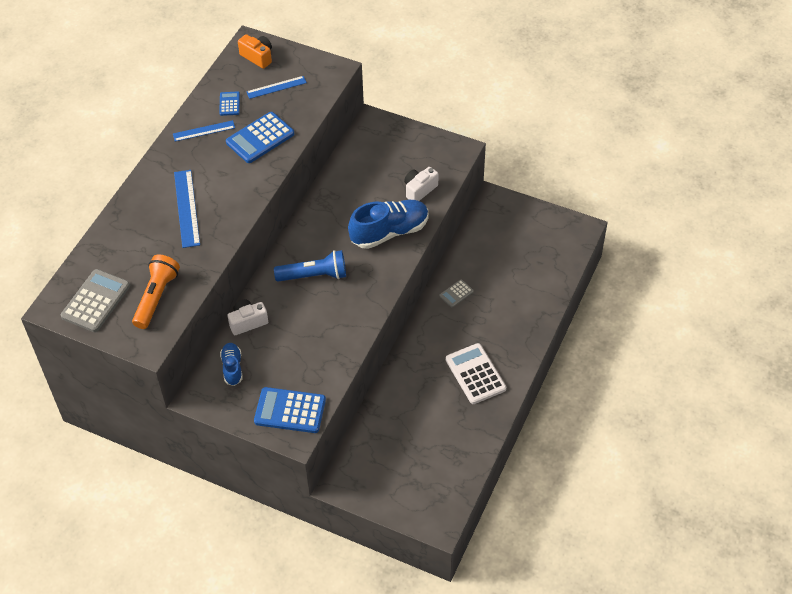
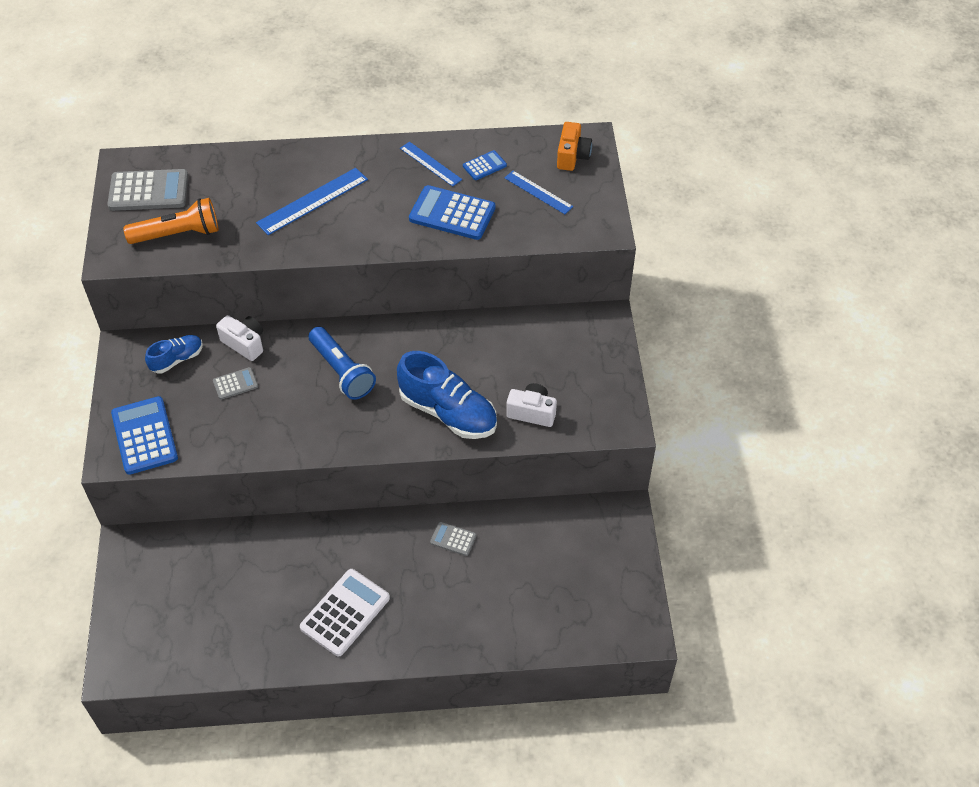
camera: 60 degrees right, 0 degrees up
(281, 340) = (235, 384): none -> grey calculator

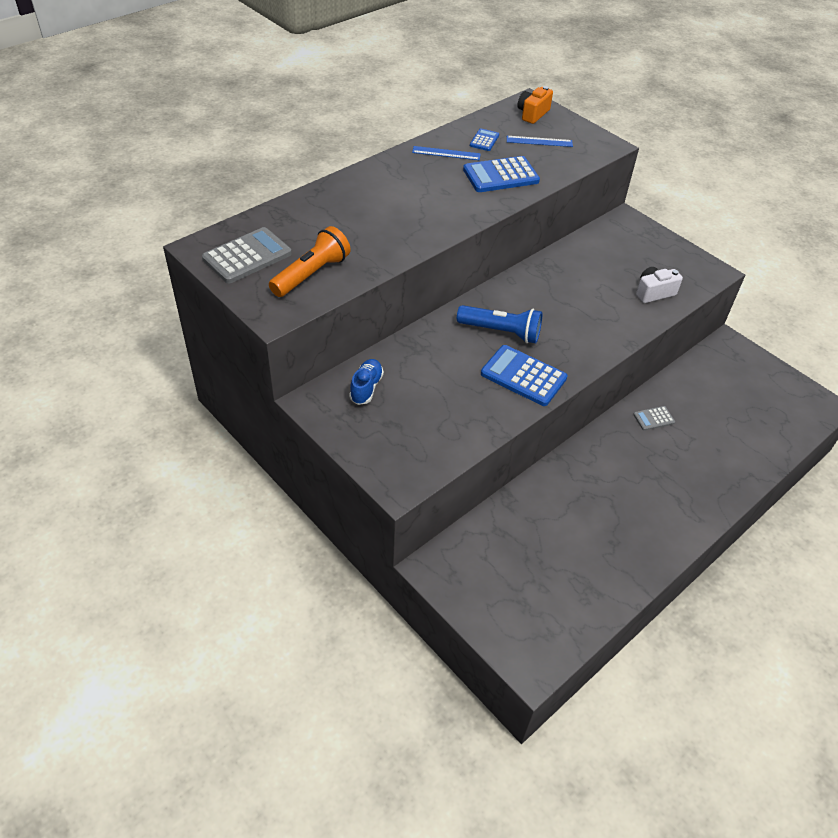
camera: 40 degrees left, 5 degrees down
(144, 436) = (407, 455): blue calculator -> blue calculator (523, 376)
(235, 384) = (433, 380): grey calculator -> none
(244, 343) = (407, 350): white camera -> none
(312, 201) = (391, 208): blue ruler -> none
(345, 613) = (645, 509): white calculator -> none
(448, 412) = (603, 320): blue shoe -> none
(572, 156) = (532, 114): orange camera -> orange camera turned 120 degrees counterclockwise

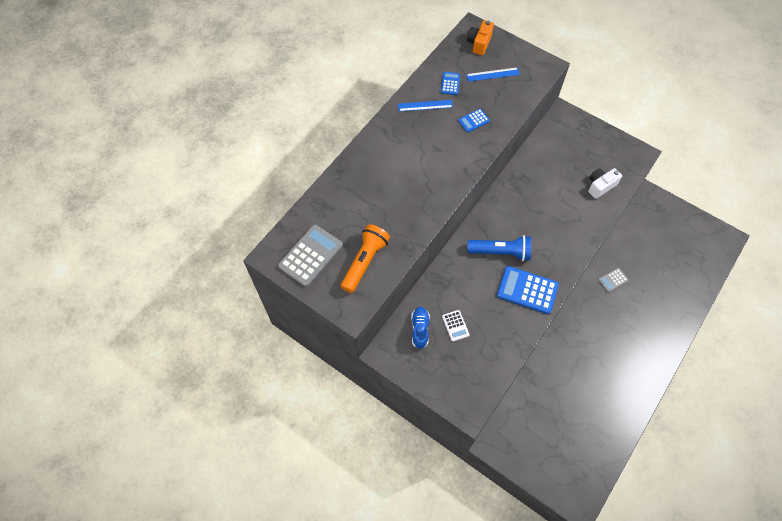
camera: 10 degrees left, 15 degrees up
(414, 393) = (455, 326): none -> white calculator
(500, 175) = (473, 121): blue calculator -> blue calculator, size x0.52

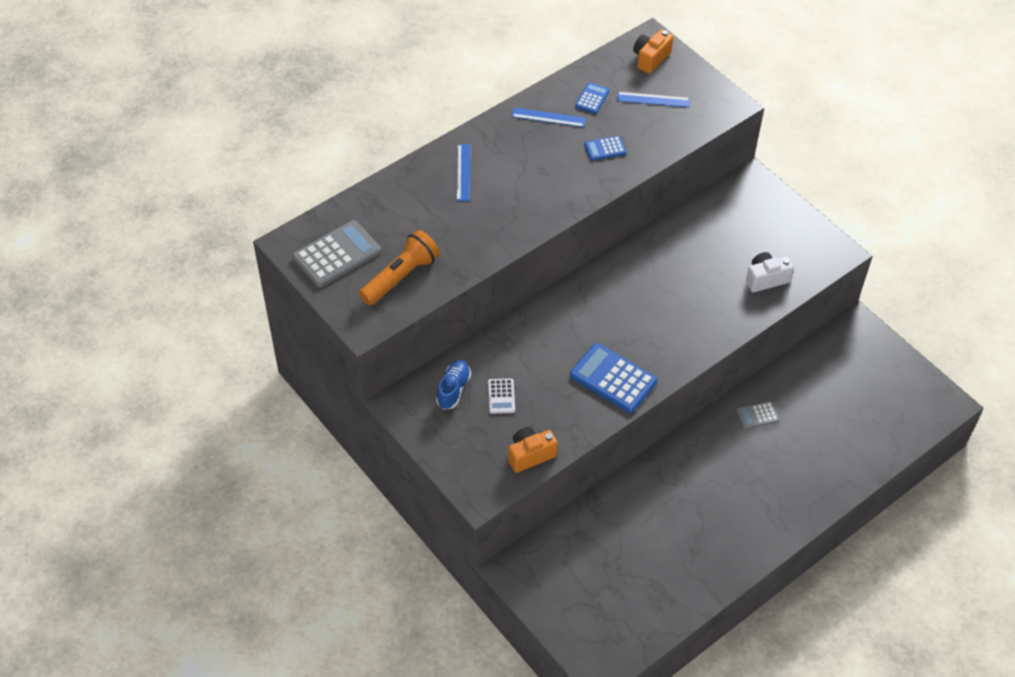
camera: 15 degrees right, 10 degrees down
(380, 164) = (463, 172): none -> blue ruler
(492, 367) = (530, 455): none -> orange camera
(500, 252) = (595, 326): blue flashlight -> none

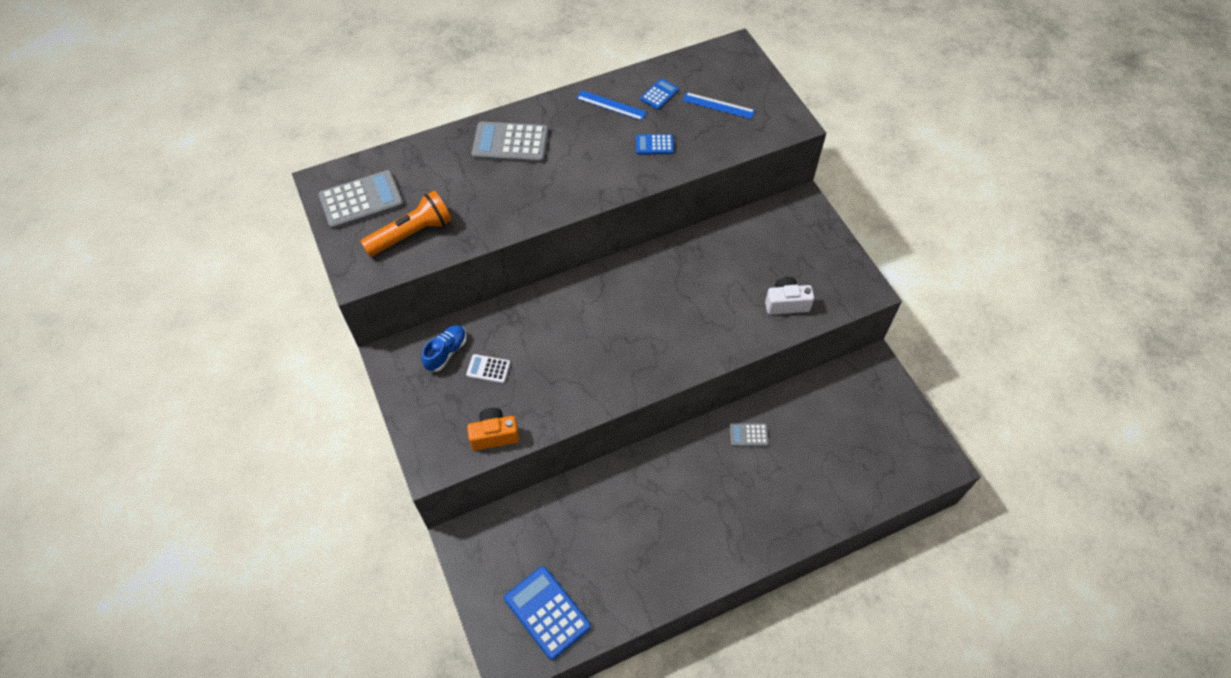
camera: 15 degrees right, 5 degrees up
(463, 172) = (510, 143): blue ruler -> grey calculator
(501, 396) = (488, 369): white calculator -> white calculator turned 90 degrees clockwise
(613, 378) = (602, 374): blue calculator -> blue calculator (547, 612)
(651, 59) = (729, 66): orange camera -> none

